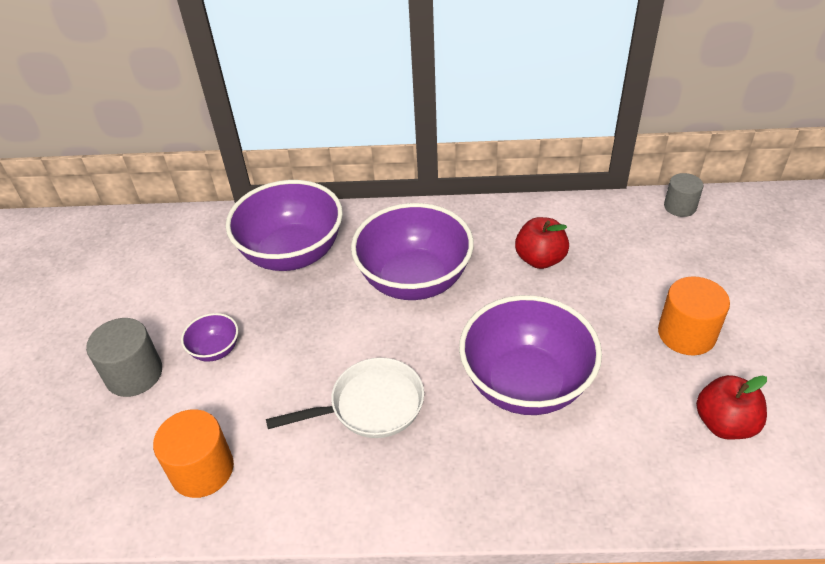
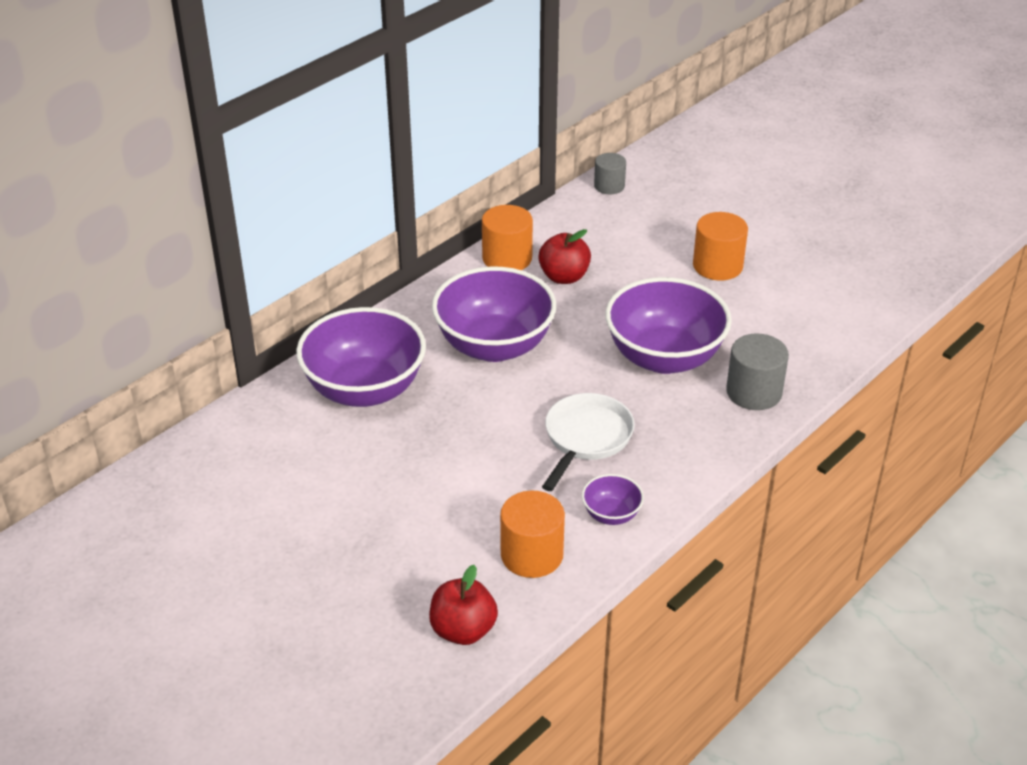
camera: 50 degrees left, 5 degrees down
(134, 374) = (375, 548): grey cylinder -> grey cylinder (754, 392)
(215, 350) = (415, 488): purple bowl -> purple bowl (611, 514)
(518, 218) = (507, 258): none -> orange cylinder
(724, 423) = (800, 302): red apple -> red apple (463, 630)

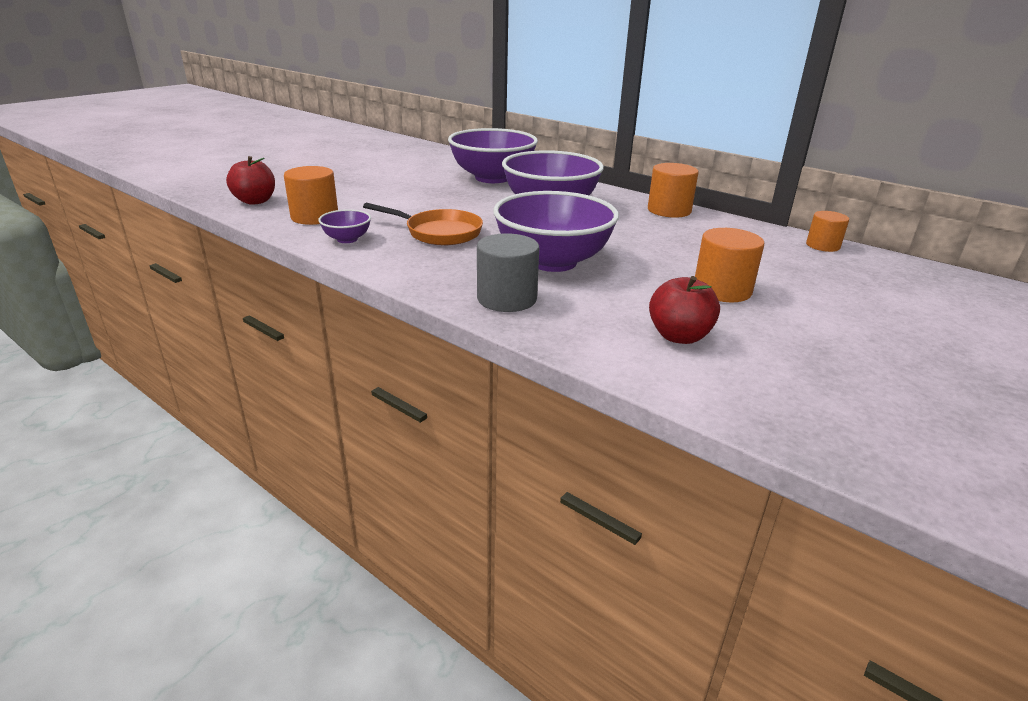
camera: 85 degrees right, 10 degrees down
(564, 277) = (656, 228): red apple -> red apple (679, 336)
(586, 438) = (439, 233): white pan -> orange pan
(609, 186) = (822, 246): grey cylinder -> orange cylinder

